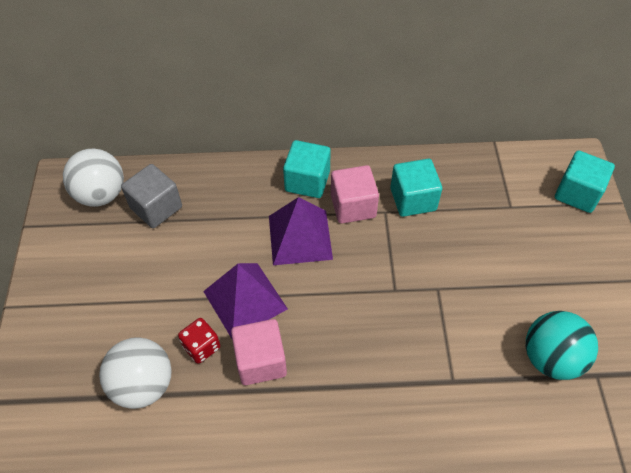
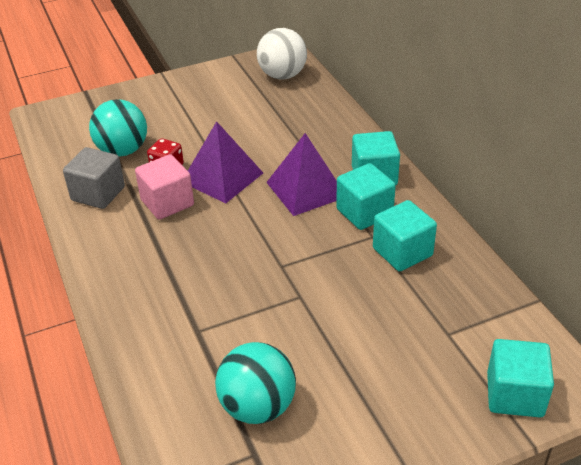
camera: 70 degrees right, 15 degrees down
(143, 385) = (123, 151): white ball -> turquoise ball
(156, 207) = (287, 104): grey cube -> grey cube (98, 194)
(353, 206) = (364, 212): pink cube -> turquoise cube

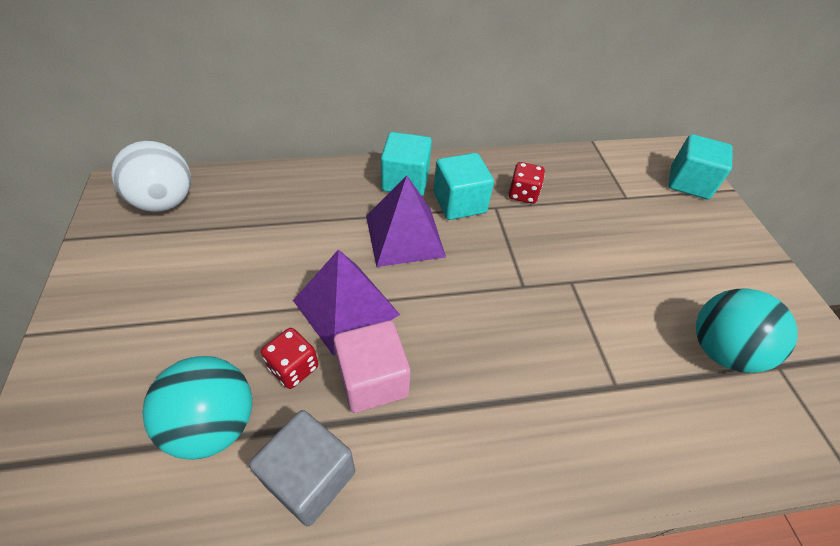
camera: 80 degrees left, 10 degrees up
(402, 252) = (523, 194): turquoise cube -> red dice

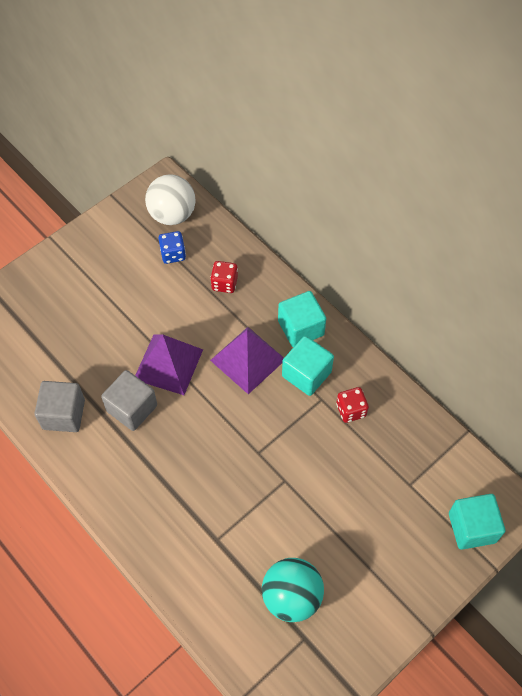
camera: 60 degrees right, 10 degrees up
(213, 227) = (173, 254): none -> blue dice
(214, 424) = (61, 354): turquoise ball -> none
(293, 367) = (113, 366): red dice -> red dice (224, 283)
(373, 380) = (132, 408): pink cube -> grey cube

